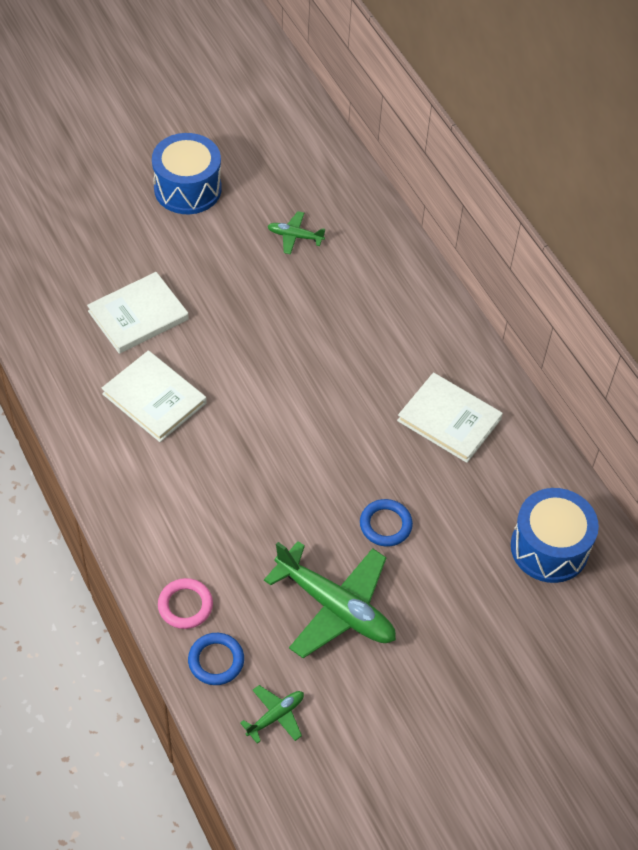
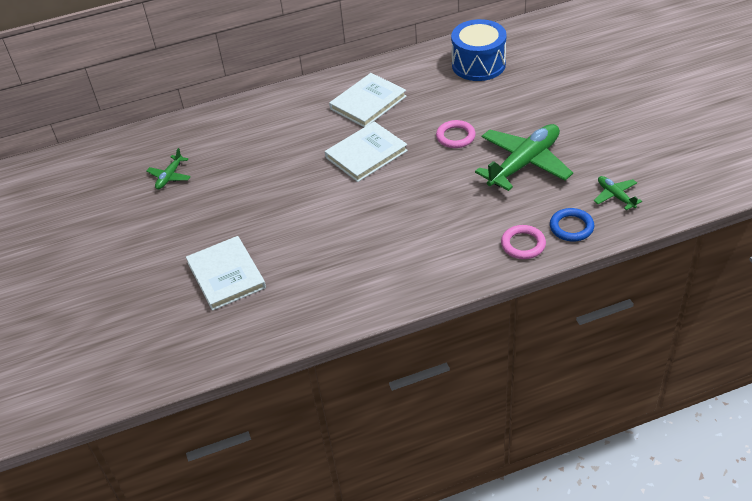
camera: 75 degrees left, 10 degrees down
(154, 398) = (319, 264): white book -> white book (366, 154)
(187, 189) = (91, 242): blue drum -> none
(385, 525) = (455, 137): blue ring -> pink ring

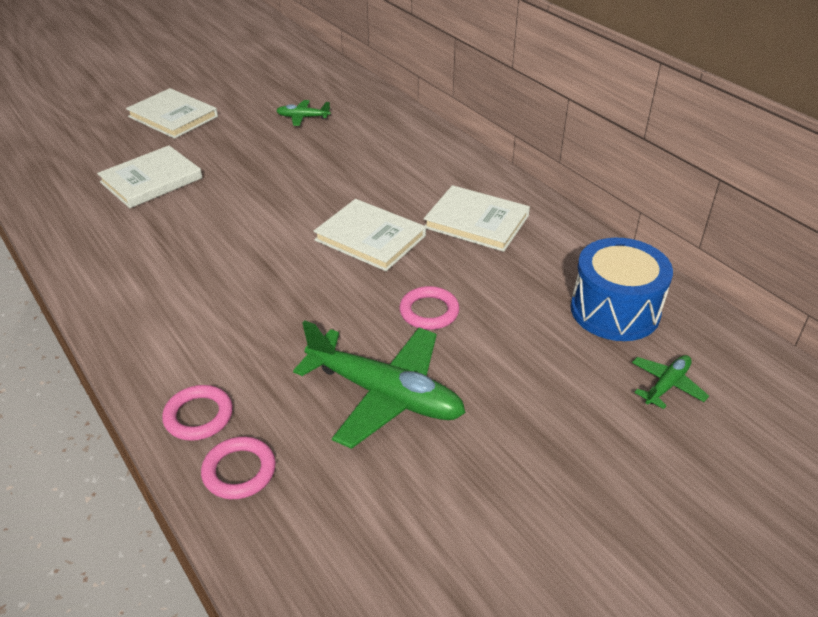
camera: 70 degrees right, 5 degrees down
(115, 263) = (173, 117): none -> white book
(571, 227) = (239, 471): blue ring -> pink ring
(615, 196) = (323, 526): green plane -> green plane (667, 385)

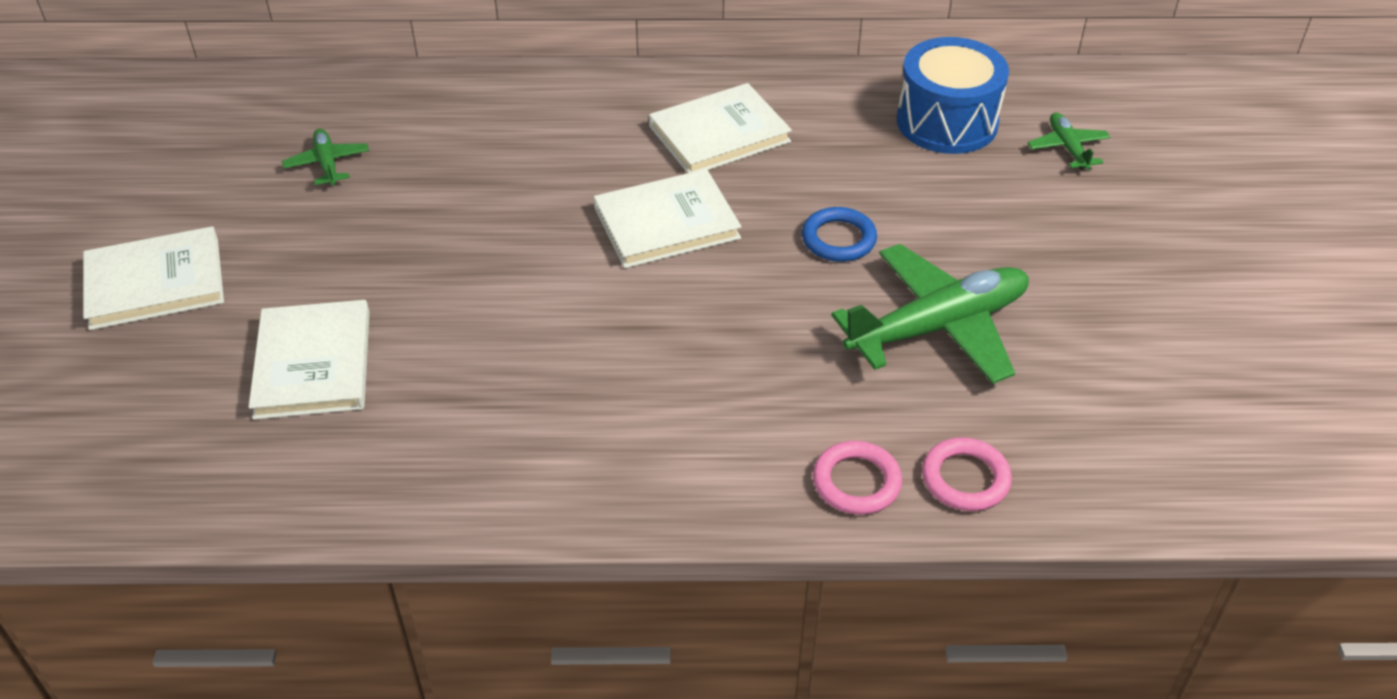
camera: 55 degrees left, 5 degrees up
(303, 117) = (327, 164): green plane -> green plane turned 120 degrees clockwise
(429, 311) = (838, 239): pink ring -> blue ring

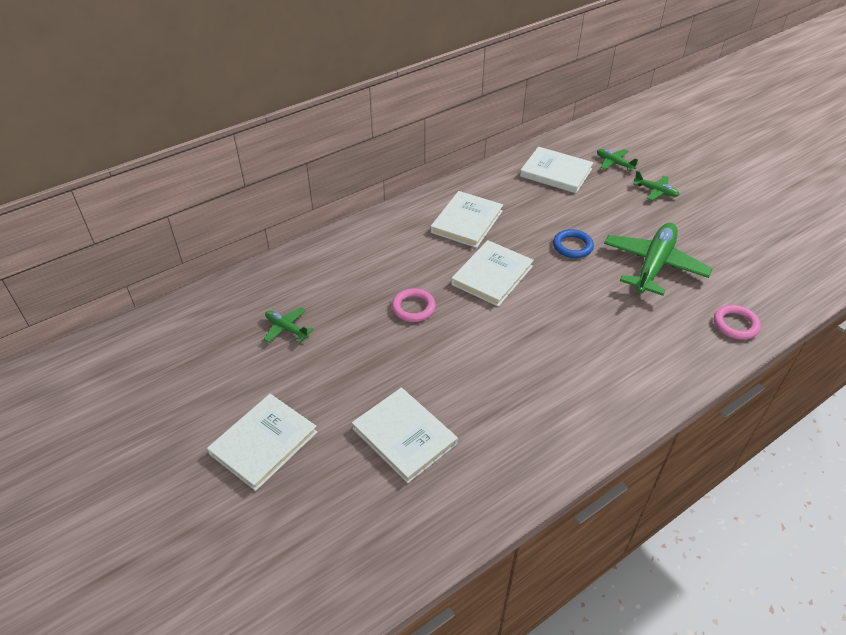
camera: 35 degrees left, 0 degrees up
(856, 482) = (700, 350): pink ring -> pink ring (413, 307)
(947, 122) = (556, 172): blue drum -> white book
(1087, 221) = (656, 191): none -> green plane

